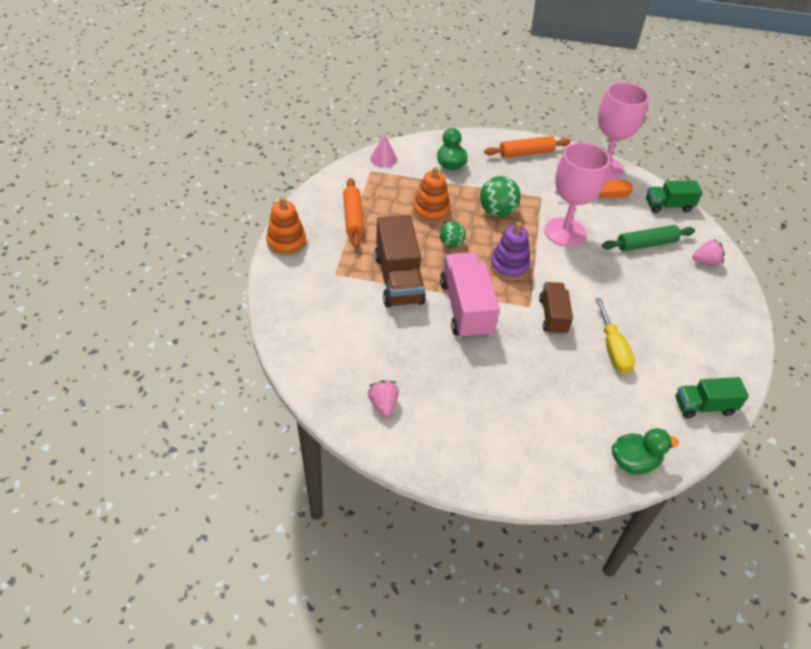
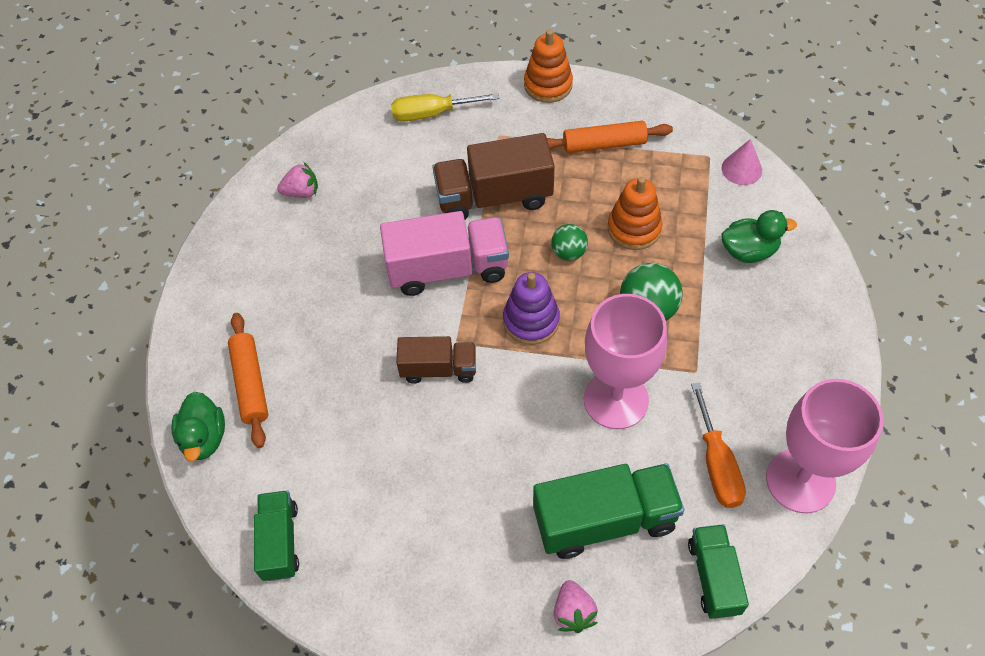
camera: 95 degrees right, 10 degrees up
(526, 153) = (811, 357): orange rolling pin -> orange rolling pin (250, 384)
(613, 349) = (381, 438): yellow screwdriver -> yellow screwdriver (432, 114)
(646, 244) = (604, 520): green rolling pin -> green truck

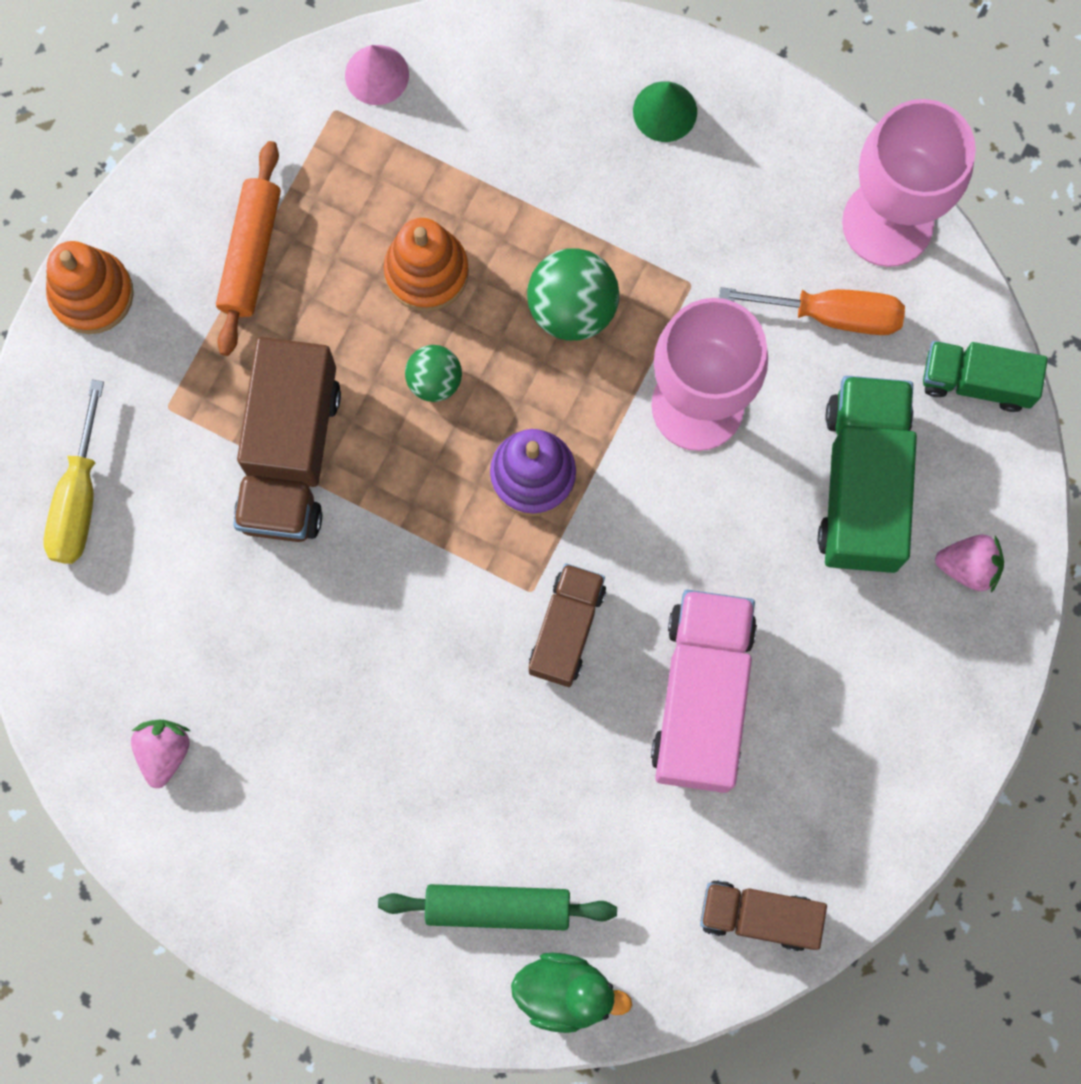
camera: 75 degrees left, 20 degrees up
(250, 384) = (497, 907): orange rolling pin -> green rolling pin
(280, 542) = (758, 916): green truck -> brown truck
(448, 269) = (399, 565): pink truck -> pink truck (702, 697)
(749, 251) = (525, 130): green duck -> none
(803, 322) = (665, 111): none -> green cone

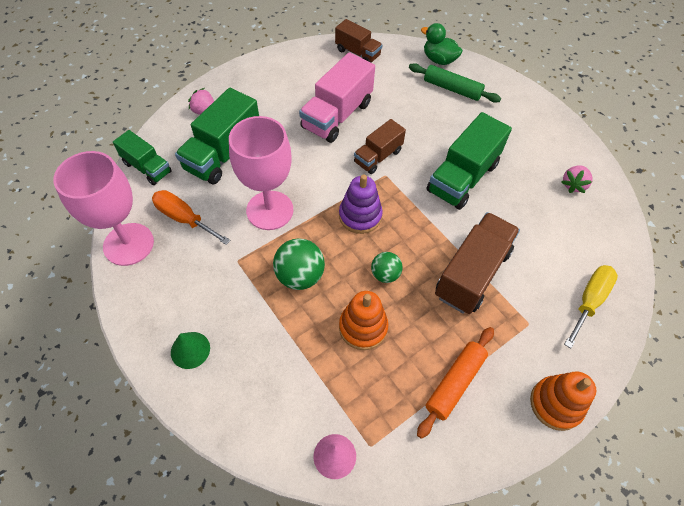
camera: 155 degrees left, 20 degrees down
(382, 660) = (462, 177): none -> green truck

